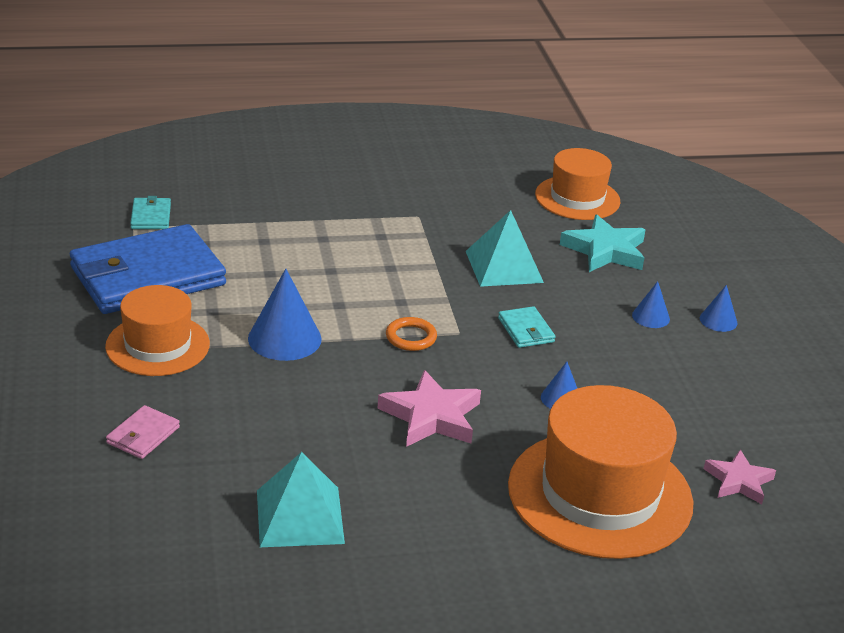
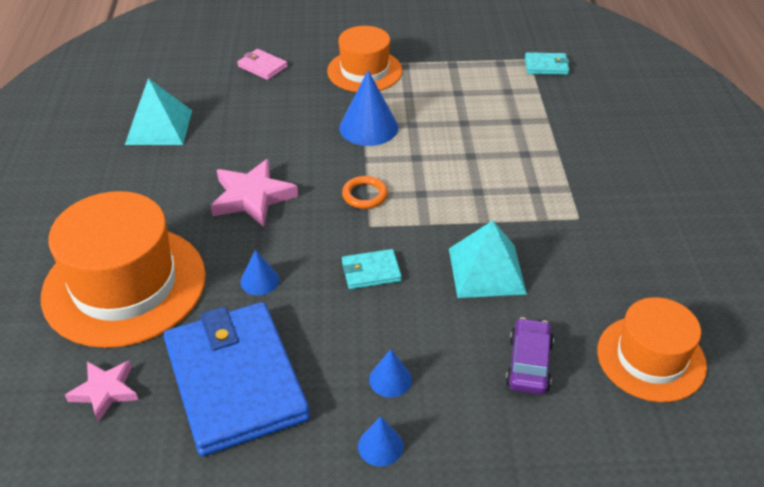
camera: 100 degrees right, 10 degrees up
(147, 276) = (456, 66): blue wallet -> blue wallet (235, 381)
(605, 251) = (528, 363): turquoise star -> purple car

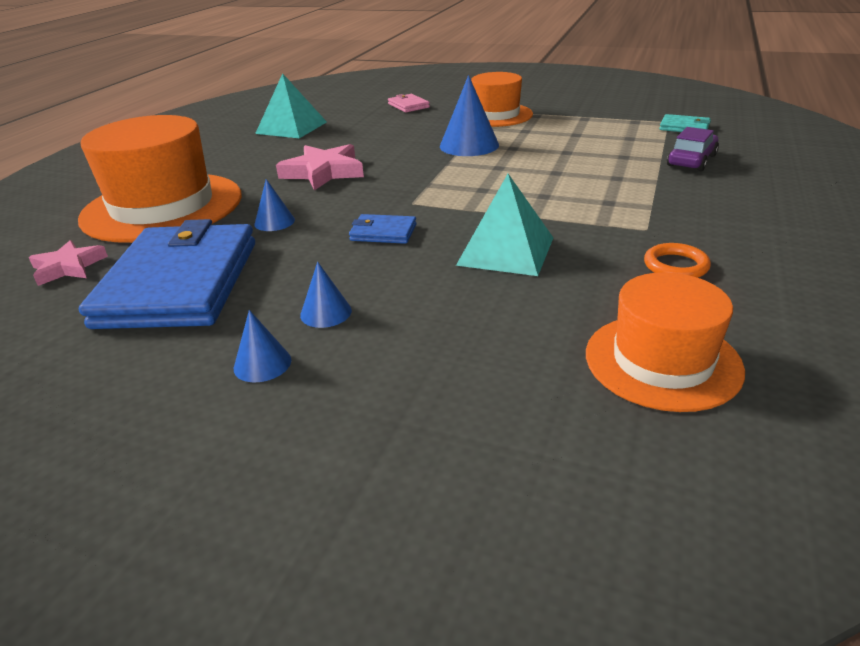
camera: 25 degrees right, 10 degrees down
(365, 195) = (426, 184): orange ring -> orange ring (675, 266)
(371, 271) = (383, 232): turquoise wallet -> blue wallet
(528, 363) = (493, 332): purple car -> purple car (691, 160)

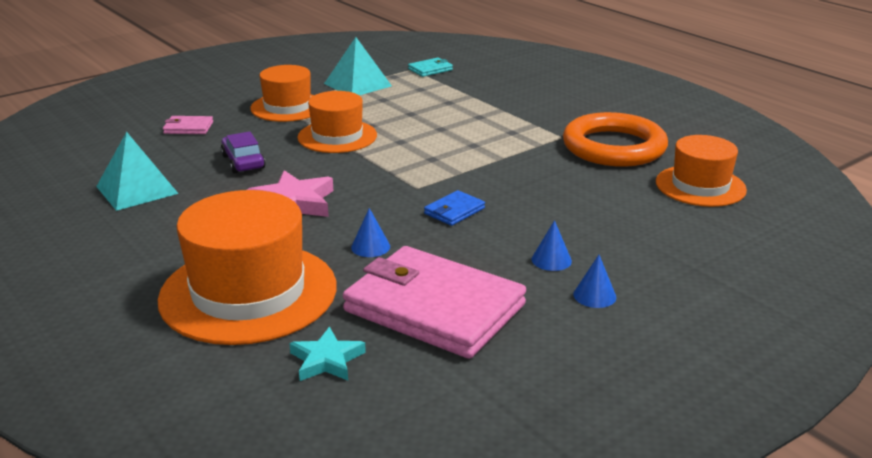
camera: 60 degrees left, 5 degrees down
(68, 267) = (326, 360): pink star -> turquoise star
(179, 283) = (434, 308): blue wallet -> pink wallet
(469, 145) = (337, 136): blue cone -> orange hat
(506, 251) = (538, 182): turquoise pyramid -> turquoise pyramid (357, 84)
(675, 266) = (614, 147): orange ring -> orange ring, size x2.48
(691, 160) = (487, 90): purple car -> purple car (243, 162)

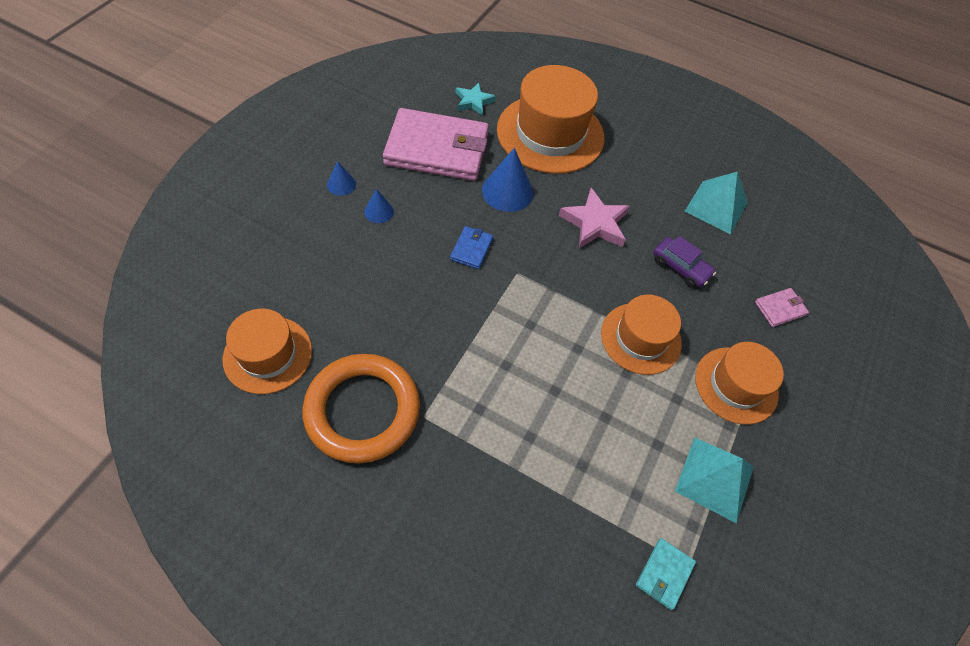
camera: 150 degrees right, 30 degrees up
(370, 247) = (507, 191): blue cone -> blue cone, size x1.84

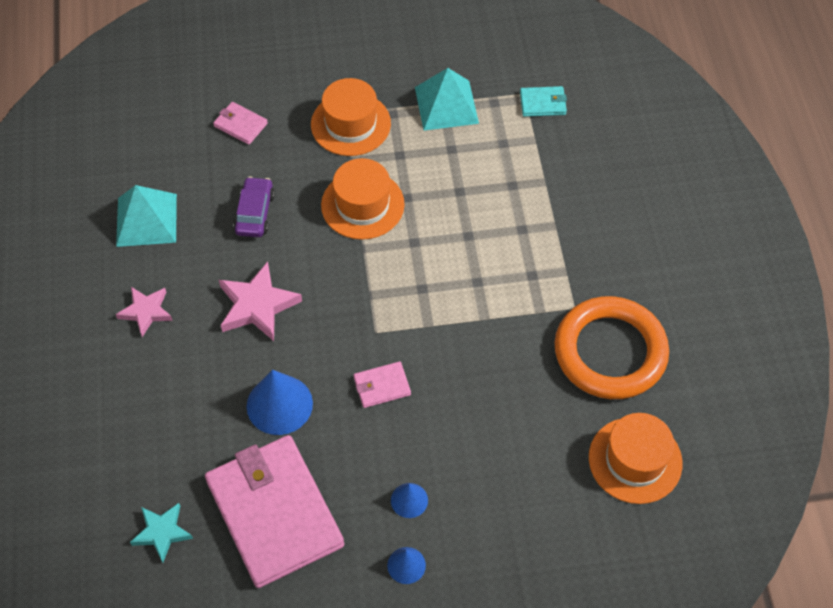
camera: 120 degrees left, 0 degrees up
(471, 249) = (382, 386): blue wallet -> pink wallet
(550, 133) = (154, 419): orange hat -> none
(635, 169) = (146, 312): none -> pink star

